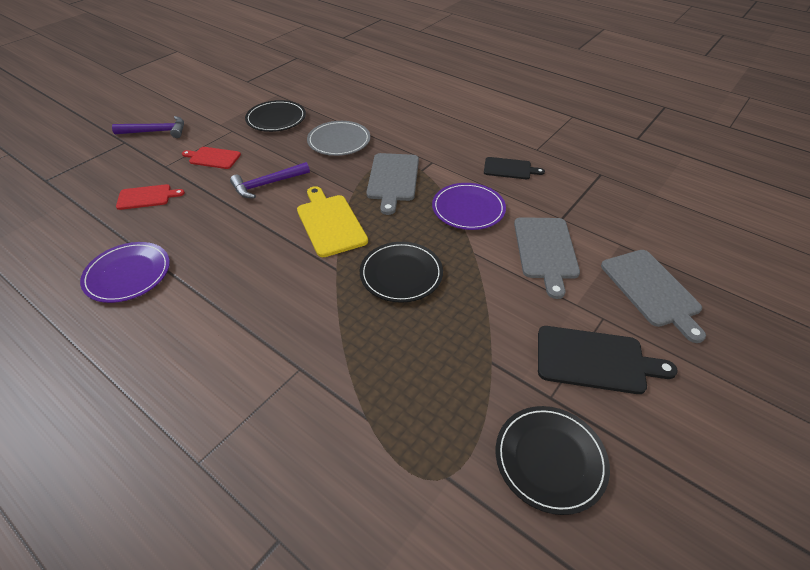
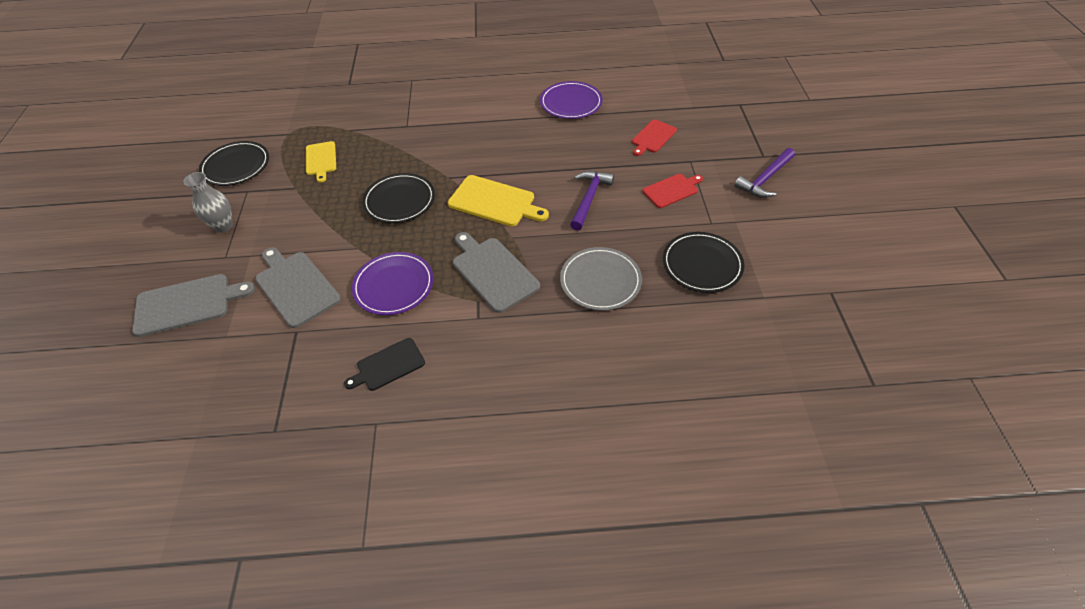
camera: 140 degrees right, 5 degrees up
(436, 386) = (321, 160): none -> yellow cutting board
(595, 360) = (223, 226): black cutting board -> grey vase
(651, 290) = (187, 304): grey cutting board -> grey cutting board turned 135 degrees clockwise

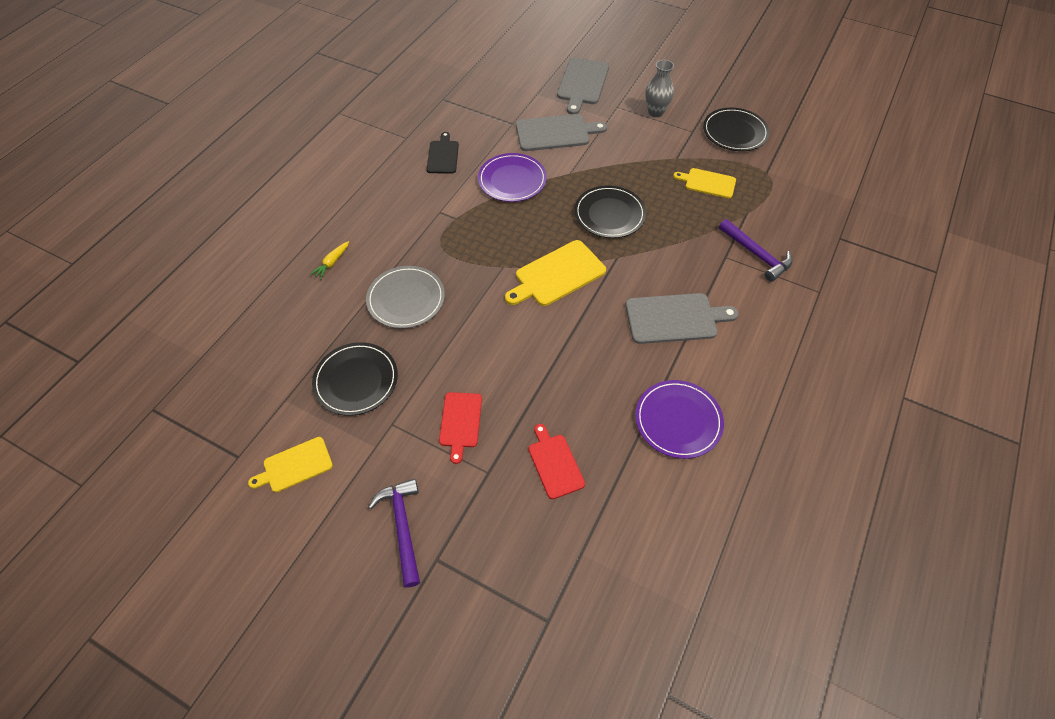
camera: 120 degrees right, 5 degrees up
(493, 272) = (475, 238): grey cutting board -> grey cutting board (674, 318)
(589, 199) = (505, 345): purple hammer -> purple hammer (756, 254)
(610, 364) = (332, 263): none -> yellow carrot
(796, 255) = (295, 465): none -> yellow cutting board

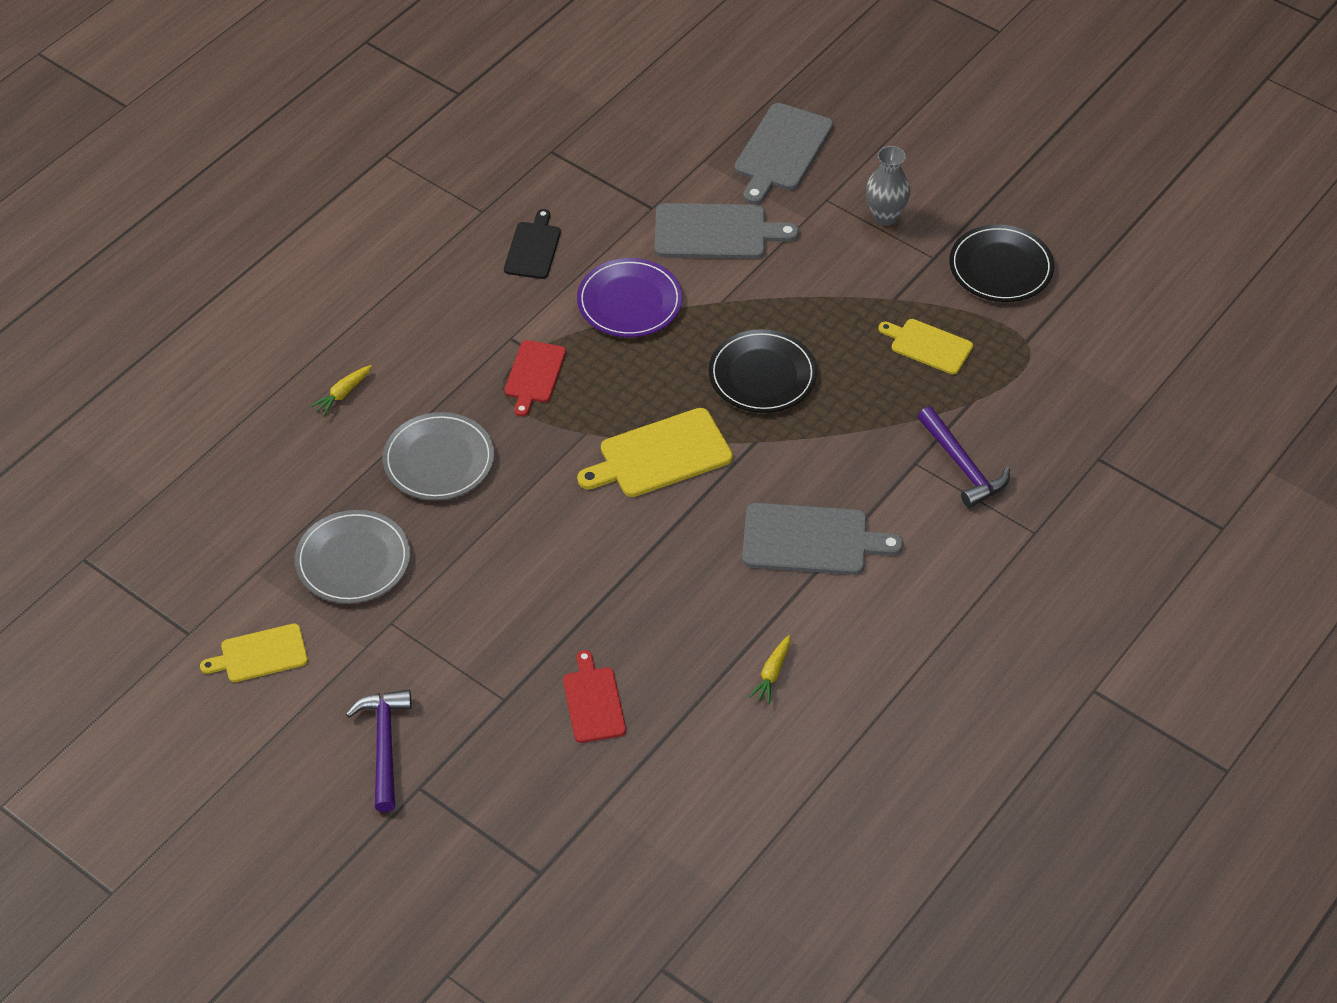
camera: 10 degrees right, 5 degrees down
(356, 380) = (353, 560): black plate -> grey plate
(460, 422) = (481, 633): red cutting board -> red cutting board (534, 374)
(678, 420) = (772, 674): purple plate -> yellow carrot

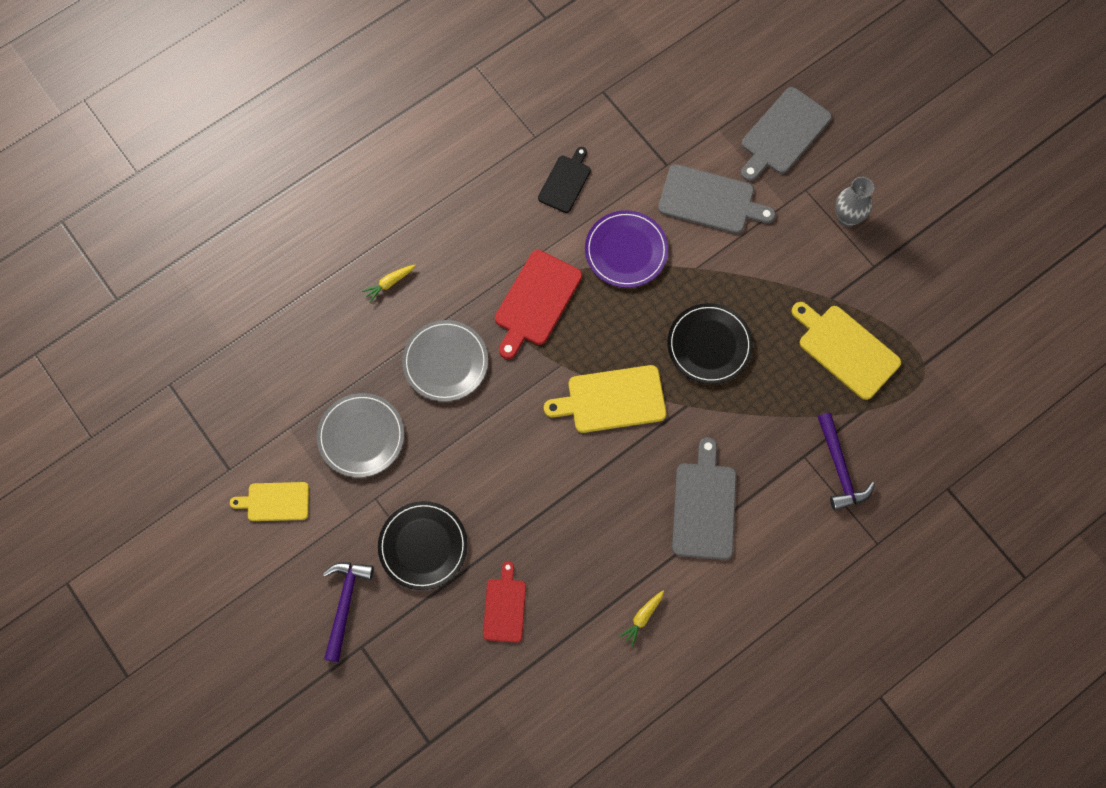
camera: 15 degrees right, 20 degrees up
(534, 374) = (536, 301): red cutting board -> red cutting board, size x1.57
(811, 540) = (704, 506): grey cutting board -> grey cutting board turned 105 degrees counterclockwise
(928, 345) = (846, 349): yellow cutting board -> yellow cutting board, size x1.57
(1001, 267) = (925, 289): black plate -> black plate (423, 546)

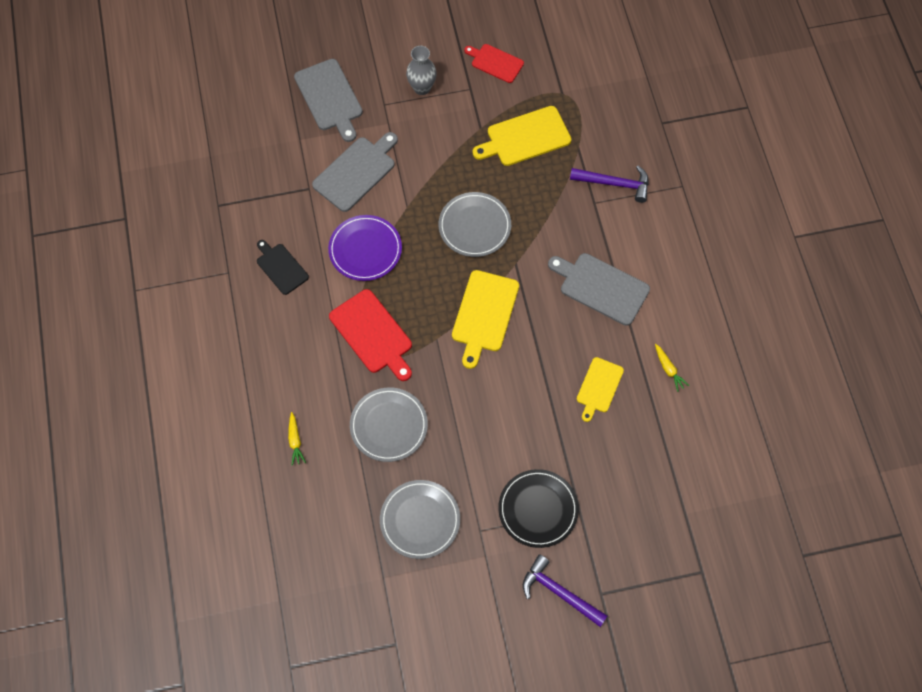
camera: 65 degrees left, 5 degrees down
(275, 501) = (443, 615): yellow cutting board -> yellow cutting board (599, 387)
(505, 607) = (616, 467): red cutting board -> red cutting board (495, 62)
(709, 345) = (474, 226): black plate -> grey plate

